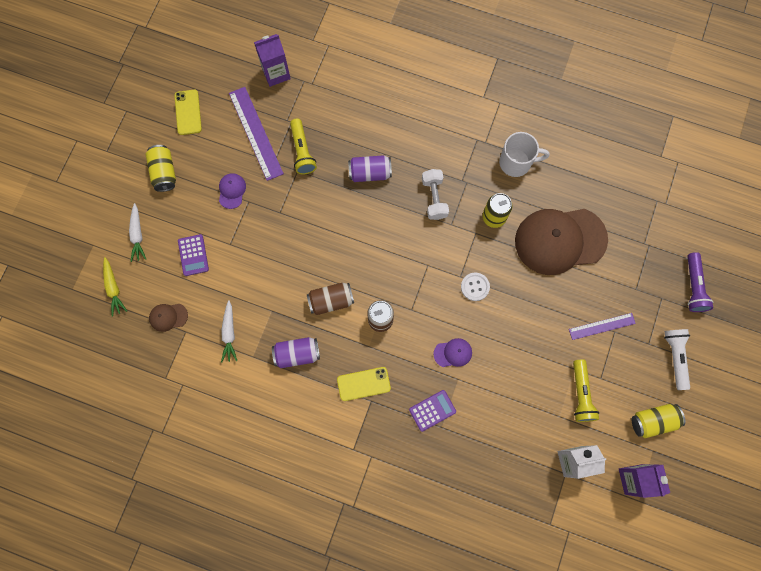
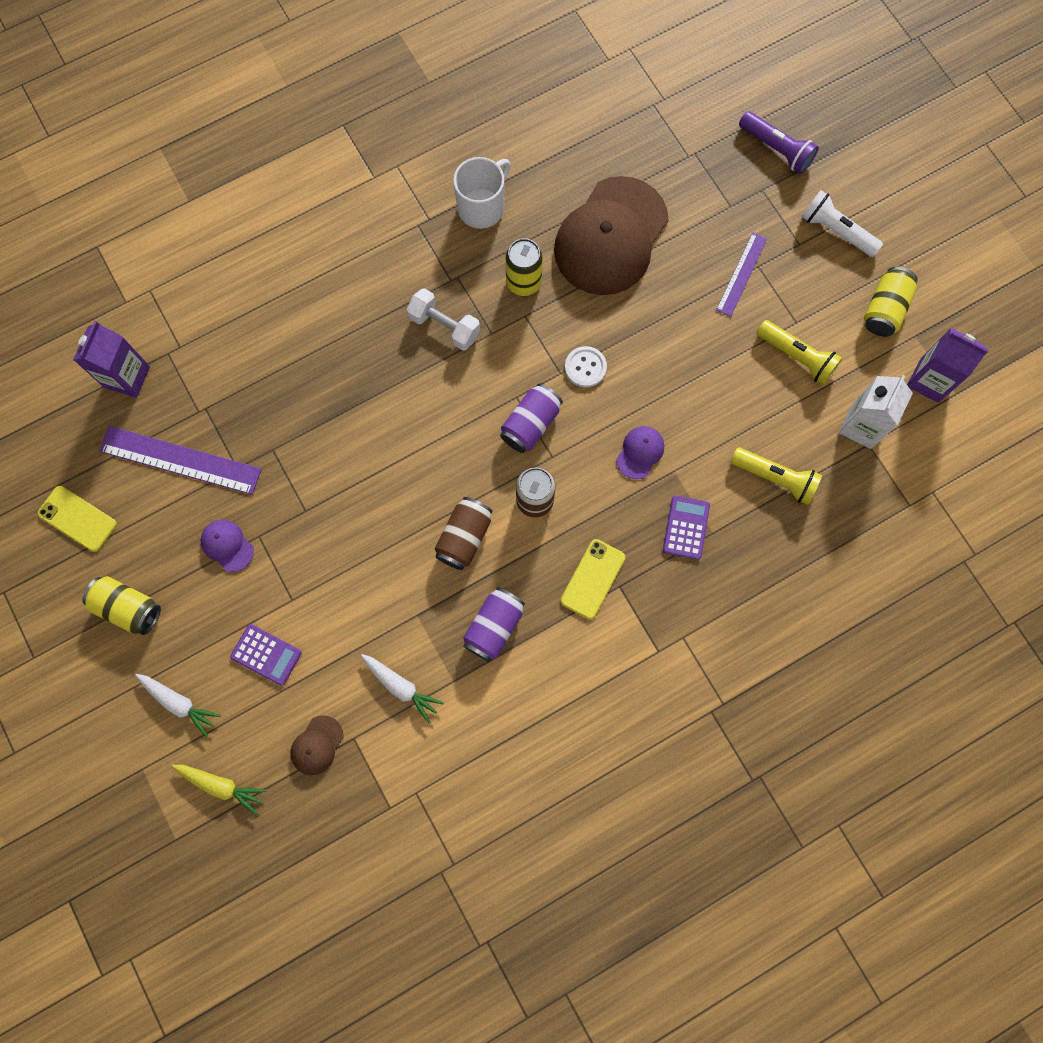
camera: 50 degrees left, 0 degrees up
(302, 151) = (254, 425): yellow flashlight -> yellow flashlight (775, 478)
(370, 173) = (350, 371): purple can -> purple can (530, 424)

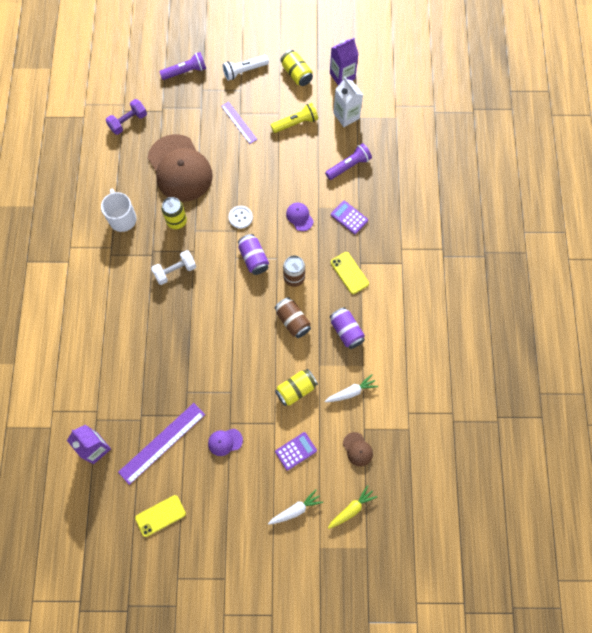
camera: 60 degrees left, 5 degrees down
(128, 608) = (228, 512): yellow can -> yellow can (296, 390)
(639, 122) = (128, 122): none -> purple dumbbell
(775, 478) = (349, 166): yellow flashlight -> purple flashlight

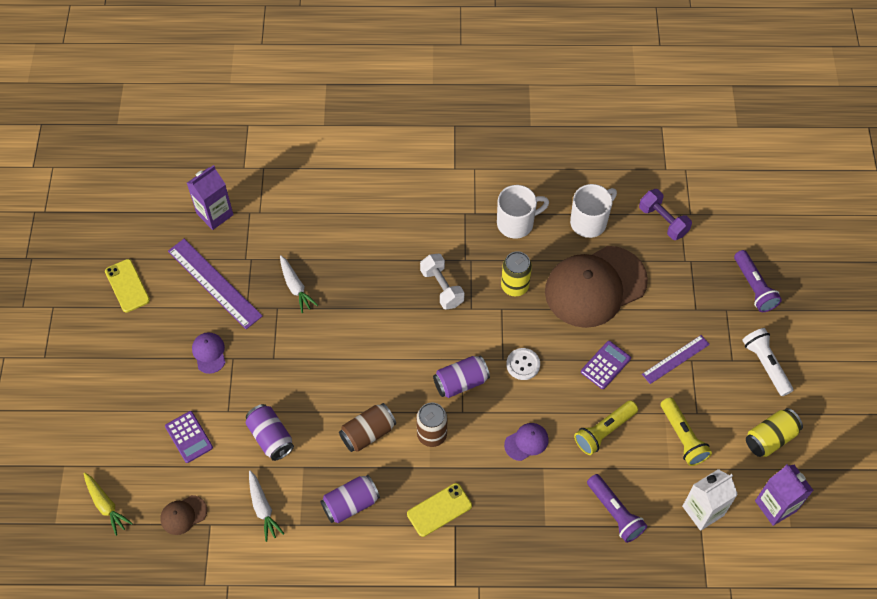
camera: 90 degrees right, 10 degrees down
(125, 169) = (589, 222): none -> white mug
(291, 169) = (604, 431): none -> yellow flashlight
(295, 510) = (114, 437): white carrot -> white carrot (296, 287)
(296, 390) = (271, 437): yellow can -> purple can
(349, 217) = (528, 511): purple calculator -> purple calculator (605, 365)

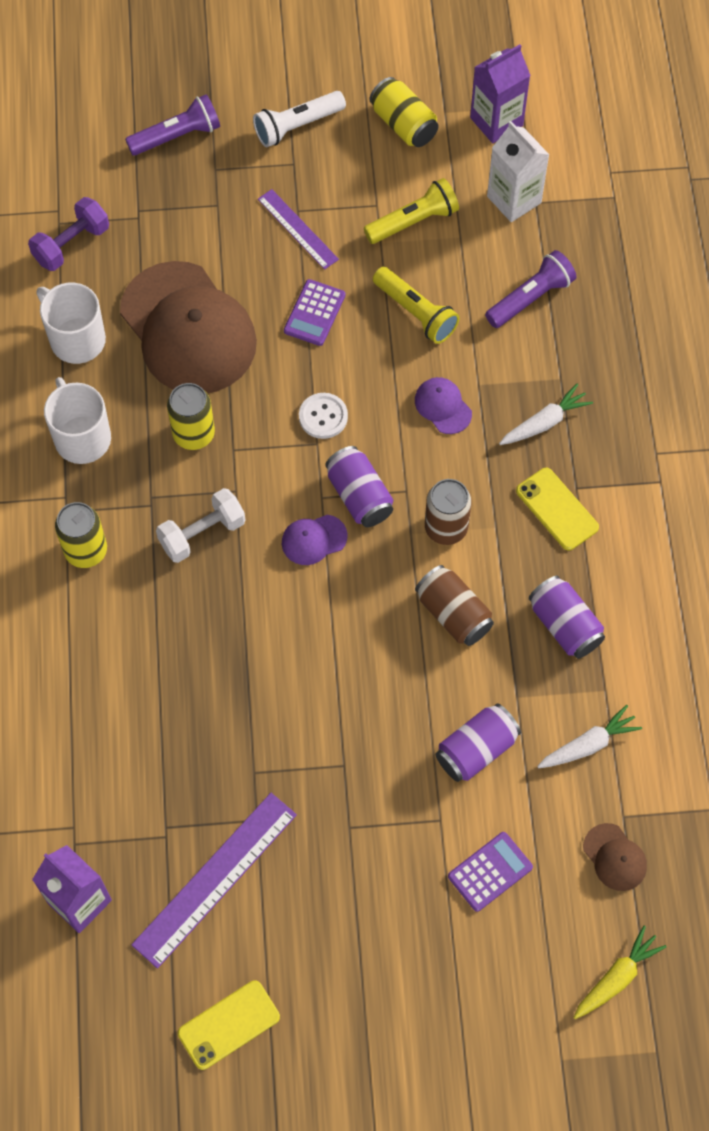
camera: 95 degrees left, 5 degrees up
(209, 353) = (343, 865): purple cap -> purple cap (314, 540)
(296, 287) = (214, 748): white carrot -> white carrot (544, 422)
(436, 223) = (86, 551): none -> yellow can
(605, 365) = (314, 313): purple calculator -> purple calculator turned 105 degrees counterclockwise

